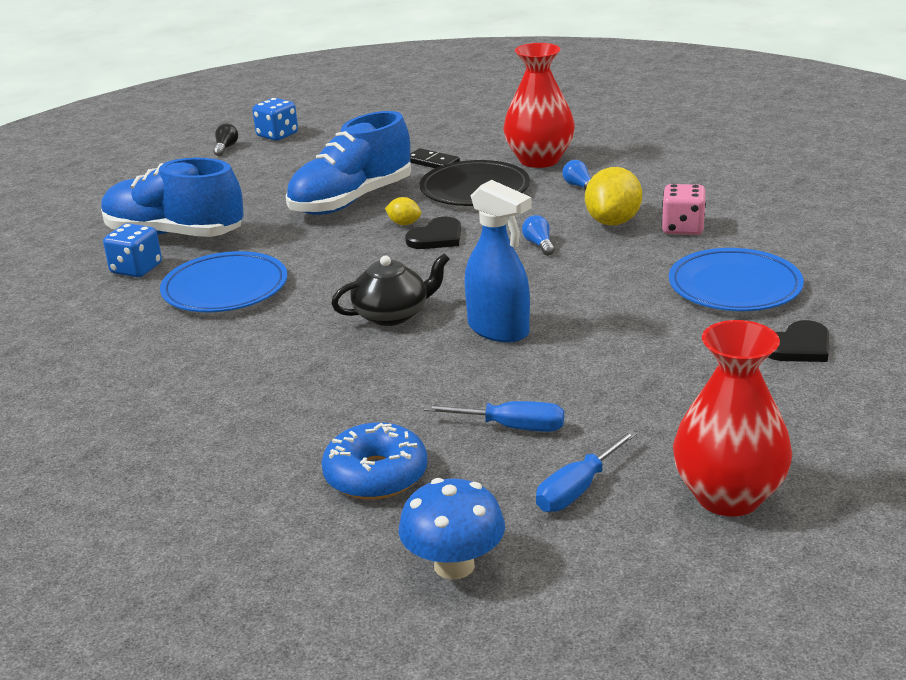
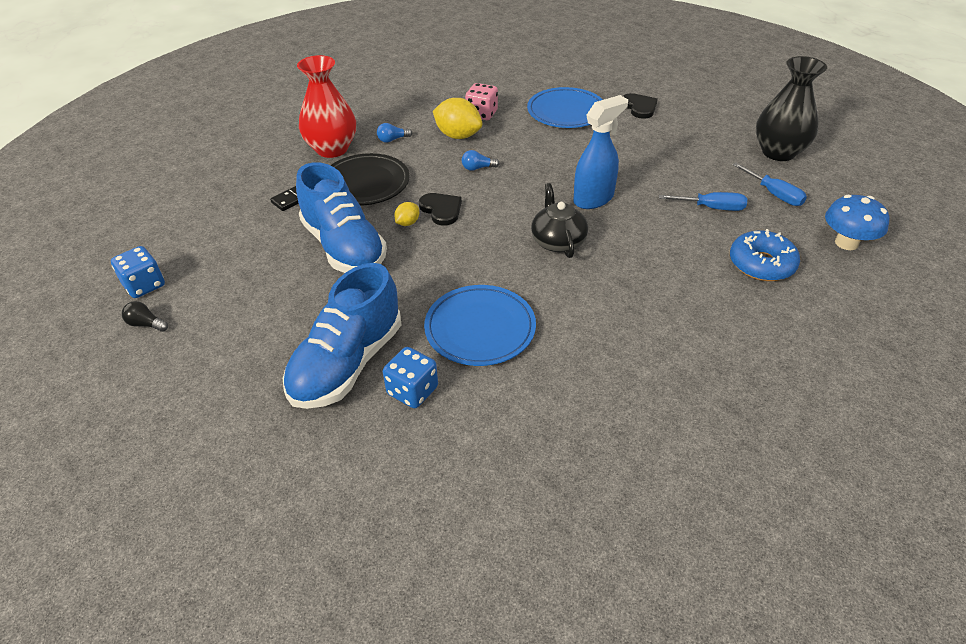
camera: 80 degrees left, 15 degrees up
(512, 427) = (711, 208): blue screwdriver -> blue screwdriver turned 75 degrees clockwise
(728, 496) = (778, 152): red vase -> black vase

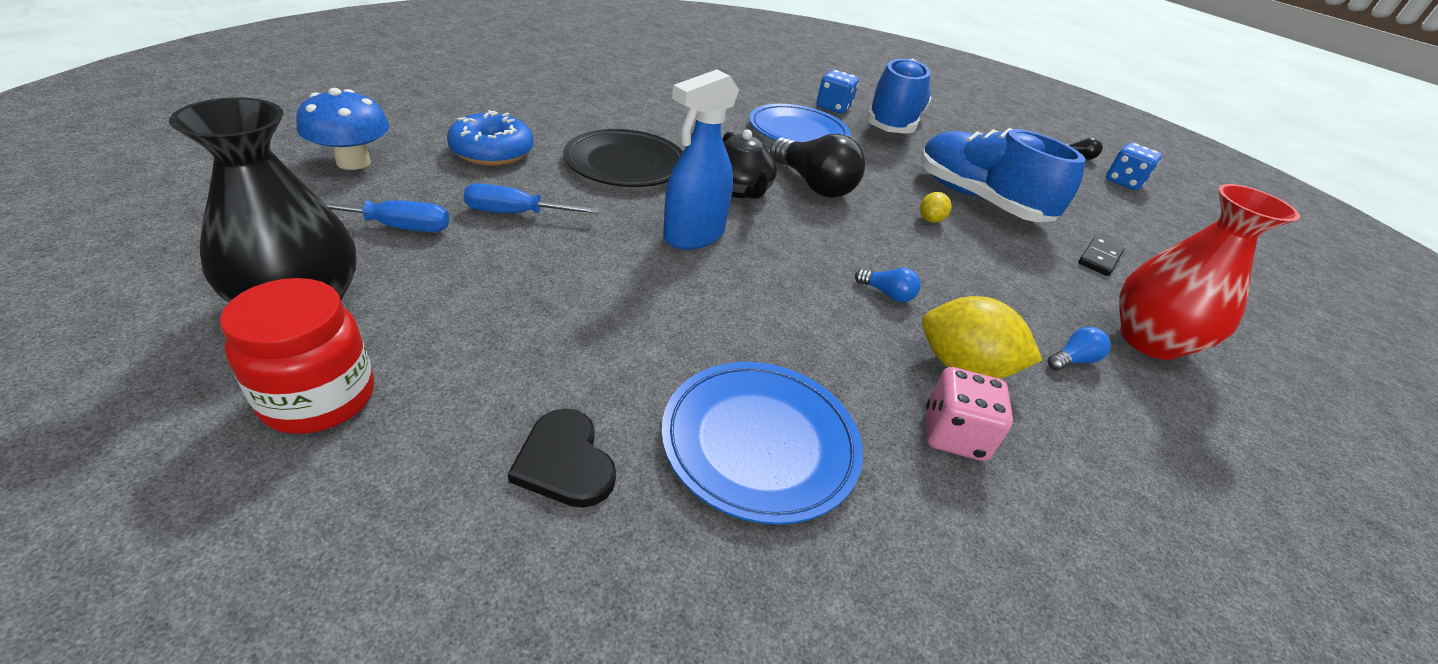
camera: 165 degrees right, 5 degrees down
(365, 183) = (1032, 275): black plate -> black plate (625, 164)
(441, 210) = (900, 233): black heart -> none
(478, 168) = (887, 294): blue light bulb -> blue light bulb turned 45 degrees clockwise
(491, 252) = (813, 185): none -> black light bulb
(738, 122) = (319, 398): none -> red jar
(774, 194) = (396, 227): blue screwdriver -> blue screwdriver turned 135 degrees clockwise

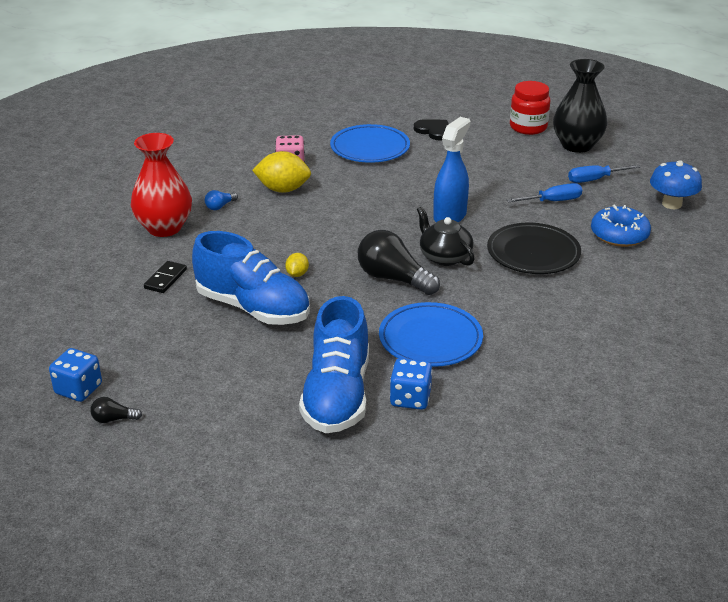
camera: 170 degrees right, 5 degrees down
(887, 294) = (325, 213): blue light bulb -> none

